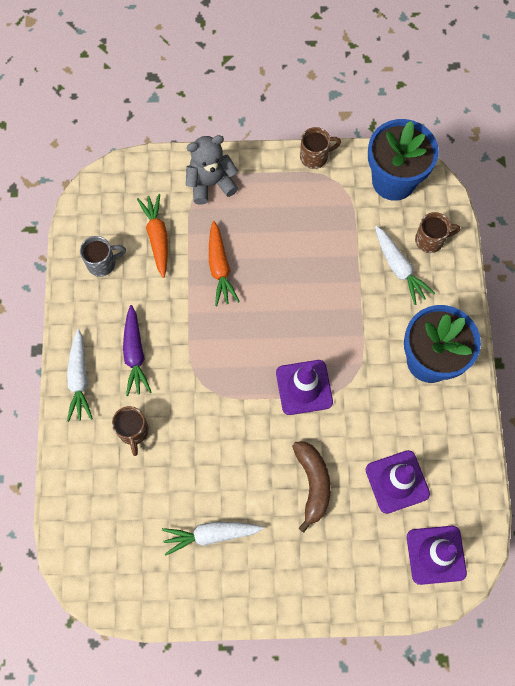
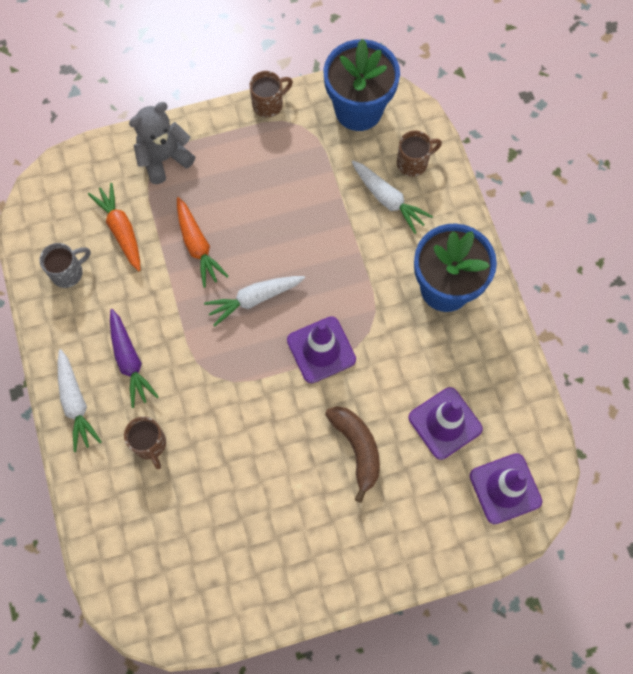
camera: 15 degrees left, 0 degrees up
(211, 535) = (263, 532): white carrot -> white carrot (254, 299)

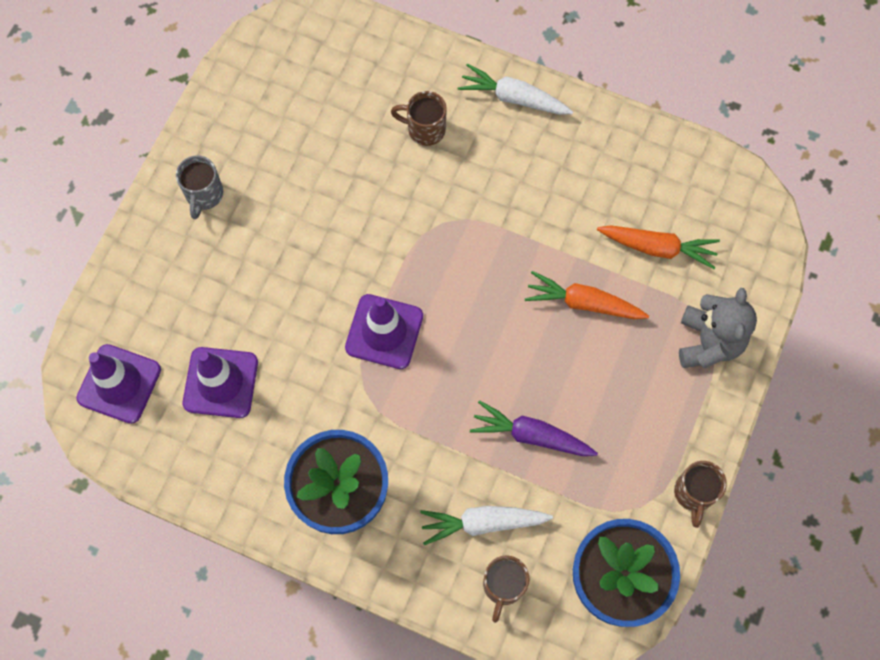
camera: 130 degrees right, 0 degrees up
(68, 272) = (649, 174): grey mug -> grey mug (204, 195)
(129, 361) = (515, 165): purple carrot -> purple carrot (531, 435)
(254, 299) = (485, 312): white carrot -> none
(357, 449) = (268, 289): brown banana -> none

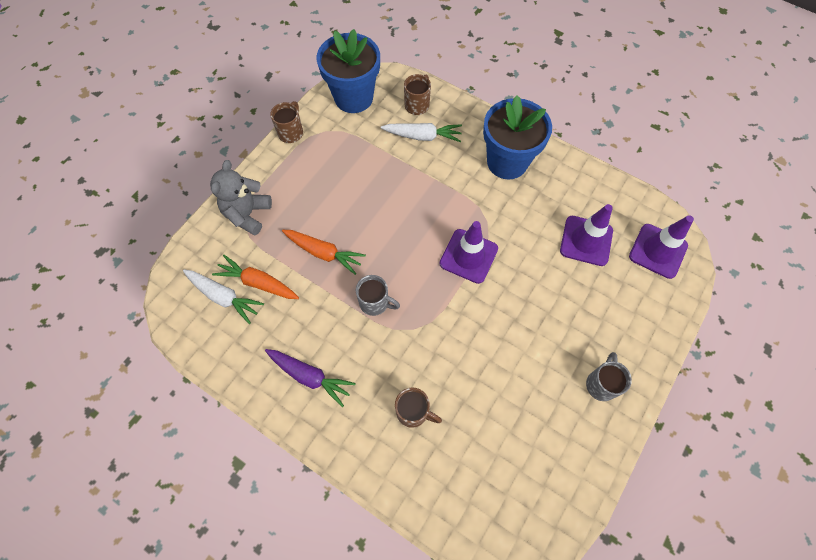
camera: 170 degrees left, 5 degrees down
(497, 247) = (375, 303): none -> grey mug
(513, 98) = (332, 429): white carrot -> white carrot (224, 297)
(531, 435) = (381, 178): purple carrot -> purple carrot (310, 376)

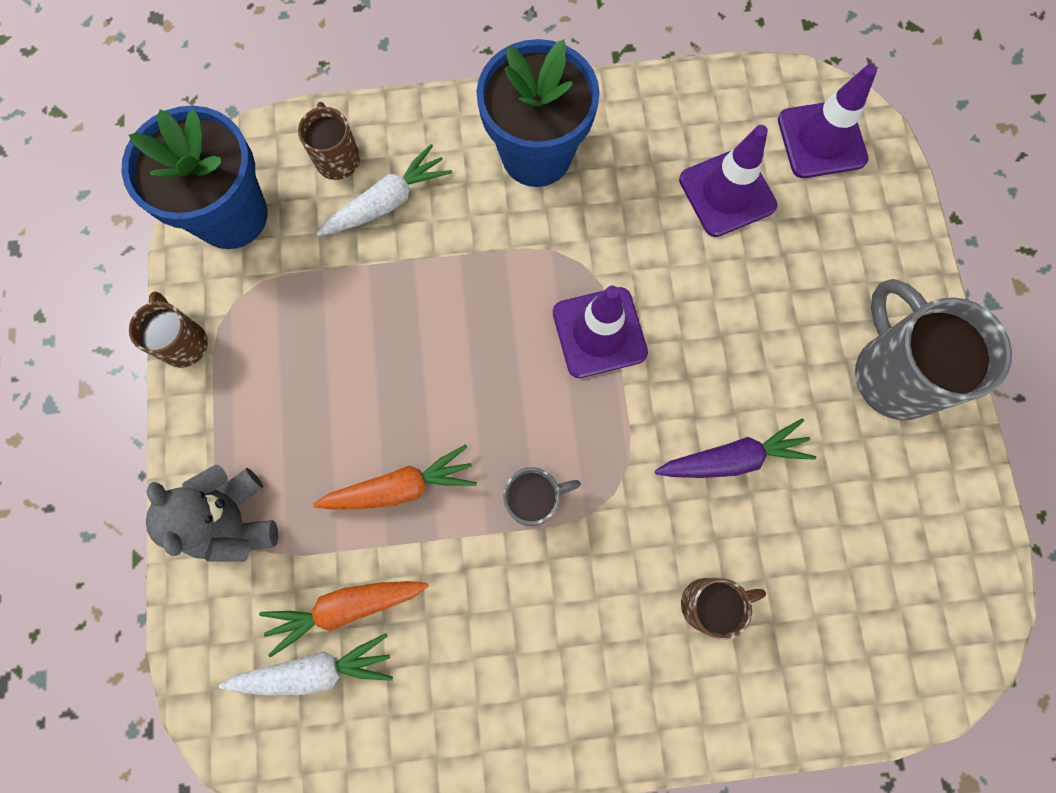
camera: 40 degrees left, 10 degrees up
(310, 376) = (537, 675): purple carrot -> purple carrot (733, 458)
(601, 384) = (894, 373): grey mug -> grey mug, size x1.81

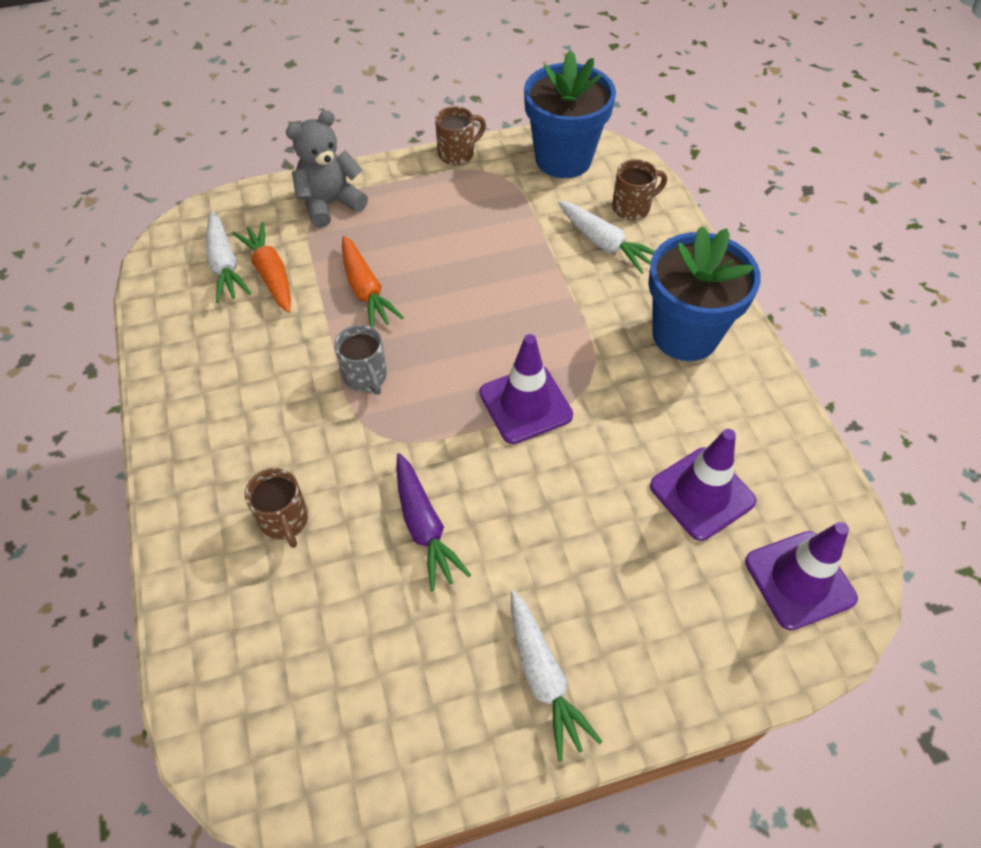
camera: 80 degrees right, 20 degrees down
(894, 373) = (543, 677): grey mug -> white carrot

